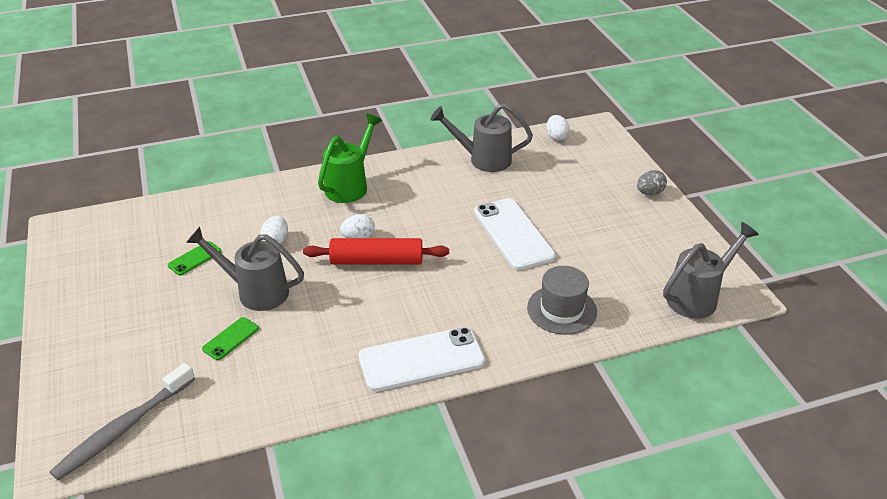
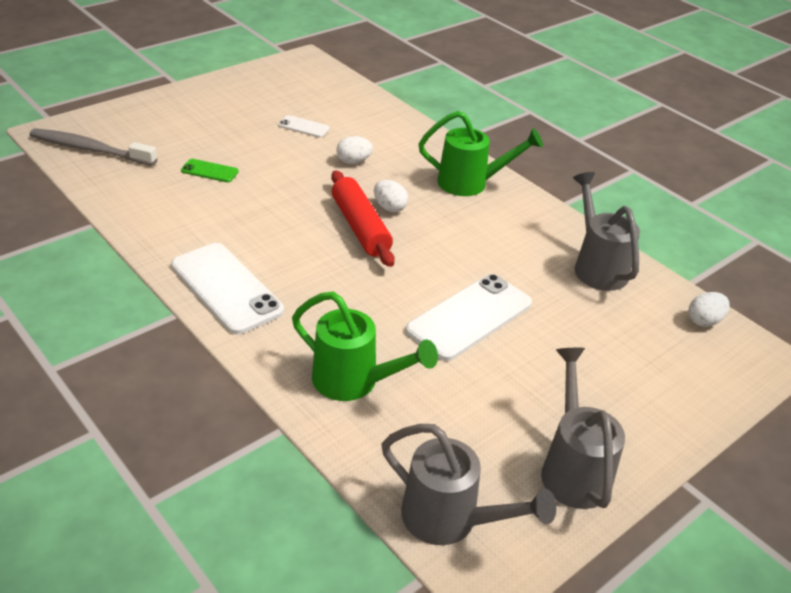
camera: 65 degrees right, 0 degrees up
(195, 258) = (303, 127): green phone -> white phone
(255, 291) = (276, 168): grey watering can -> grey watering can (573, 468)
(561, 309) = (354, 382): grey hat -> green watering can
(649, 193) = (655, 436): grey egg -> none

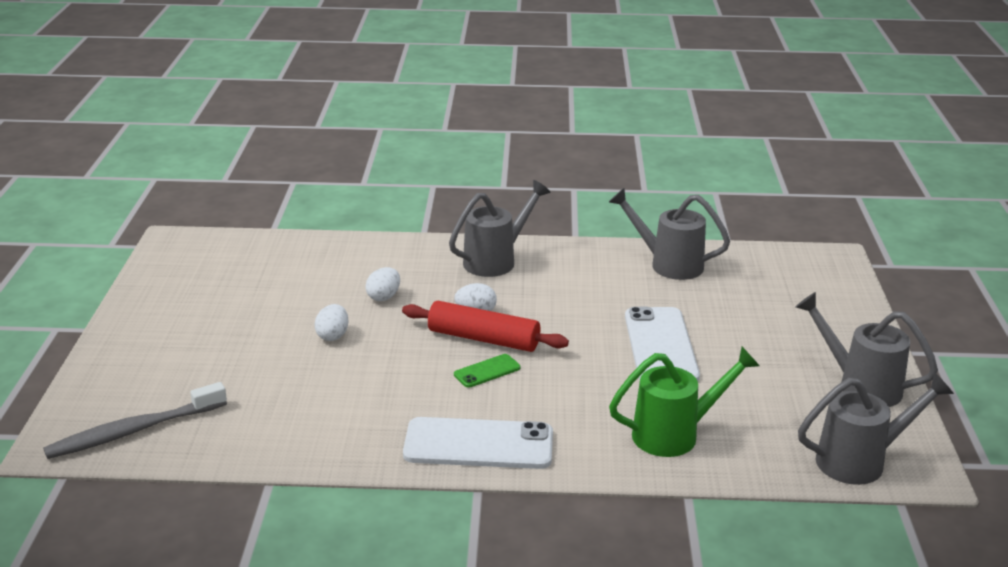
camera: 45 degrees left, 10 degrees down
(209, 171) = (284, 377): green phone -> green phone (487, 371)
(303, 127) = (289, 295): white phone -> none
(470, 183) = (496, 260): green watering can -> grey watering can
(704, 321) = (774, 258): white egg -> white egg (333, 336)

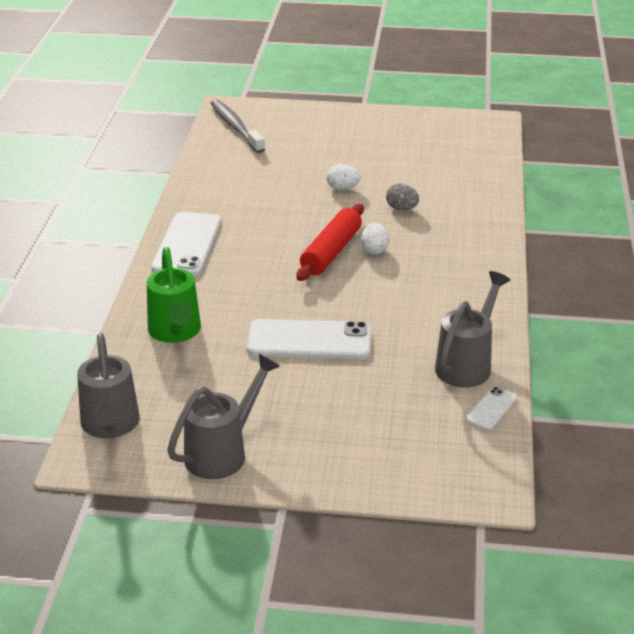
camera: 95 degrees right, 5 degrees up
(384, 297) = (401, 209): white egg -> grey egg
(487, 371) = (282, 252): green phone -> none
(496, 260) = (469, 263): grey watering can -> none
(728, 255) = (491, 409): none -> white phone

